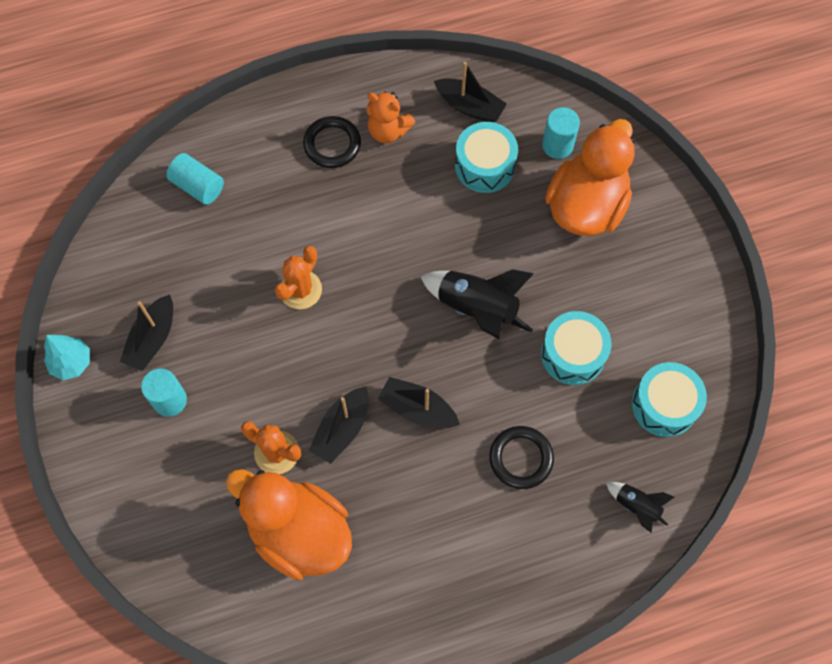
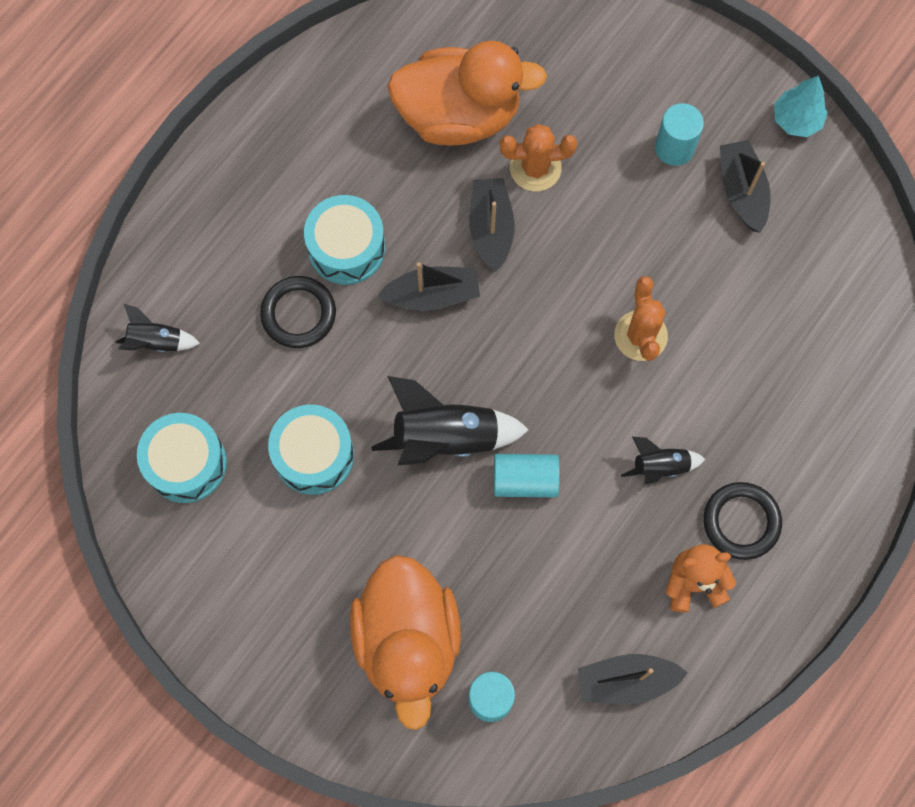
camera: 145 degrees right, 5 degrees up
(198, 186) = (840, 373): turquoise cylinder -> turquoise cylinder (525, 480)
(354, 205) = (660, 466): none -> black rocket
(485, 166) = (554, 614): turquoise drum -> turquoise drum (346, 248)

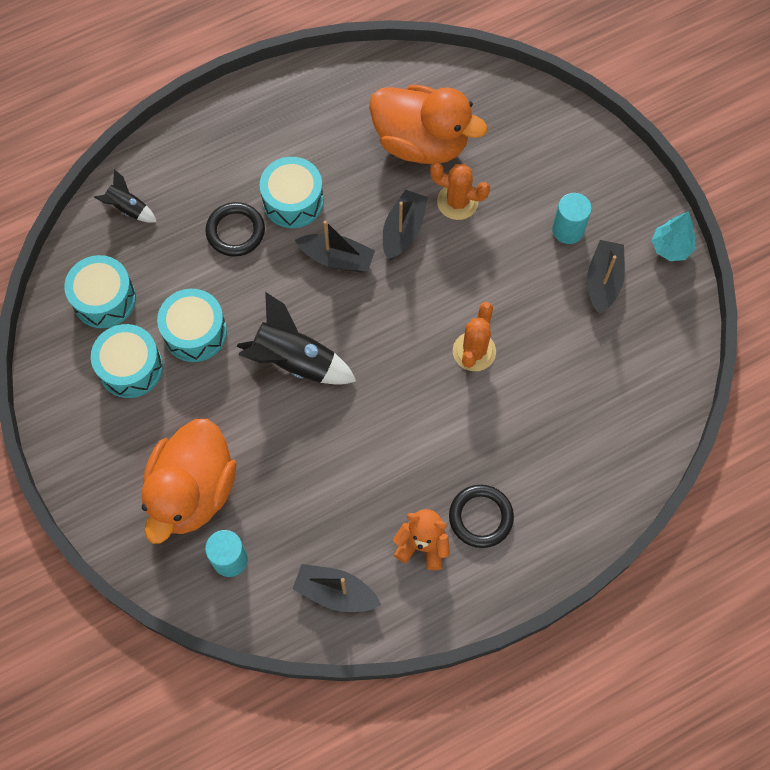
camera: 25 degrees right, 5 degrees down
(260, 530) = (130, 367): none -> turquoise drum
(525, 480) = (336, 416): turquoise cylinder -> none
(660, 466) = (440, 450): black rocket -> none

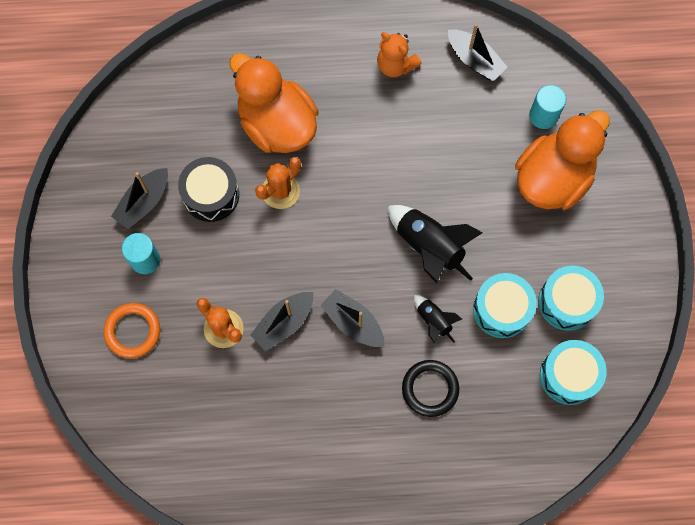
camera: 155 degrees left, 5 degrees up
(128, 208) = (518, 457): black rocket -> black rocket (433, 321)
(293, 201) = (366, 396): turquoise drum -> none
(421, 143) = (224, 402): orange duck -> orange duck (277, 124)
(480, 517) = (342, 66): black ring -> none
(540, 165) = (132, 331): none -> orange ring
(542, 317) = (211, 195): none -> black drum
(671, 248) = (71, 205): turquoise tree -> none

